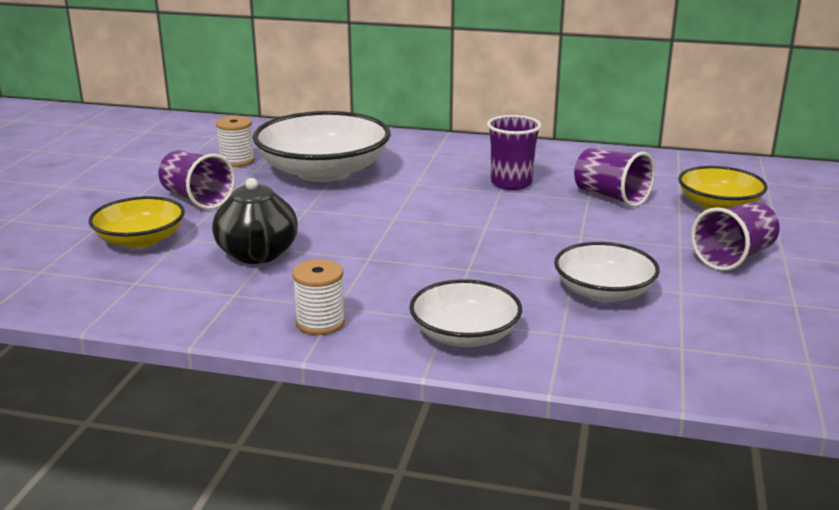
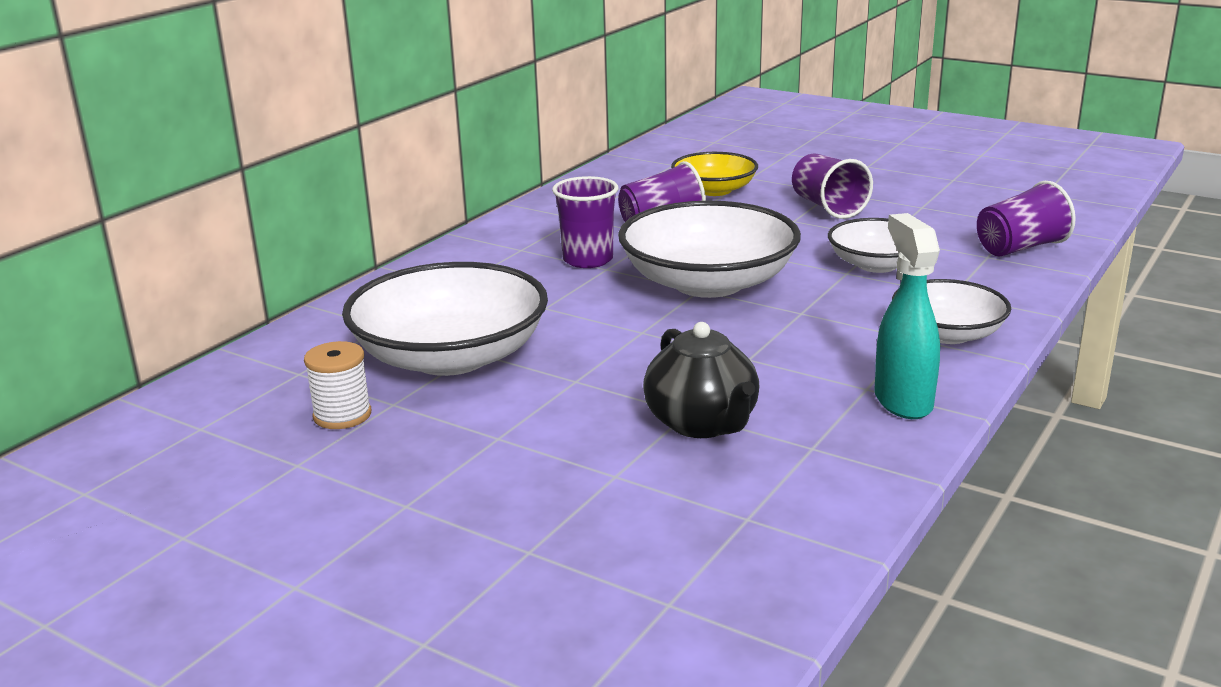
camera: 70 degrees left, 0 degrees up
(140, 240) = (601, 509): yellow bowl -> none
(197, 199) = (474, 457): purple cup -> purple cup (1020, 248)
(257, 254) = (702, 423): black teapot -> black teapot turned 60 degrees clockwise
(320, 323) = (902, 401): white spool -> turquoise spray bottle
(501, 228) = (708, 283): none -> white bowl

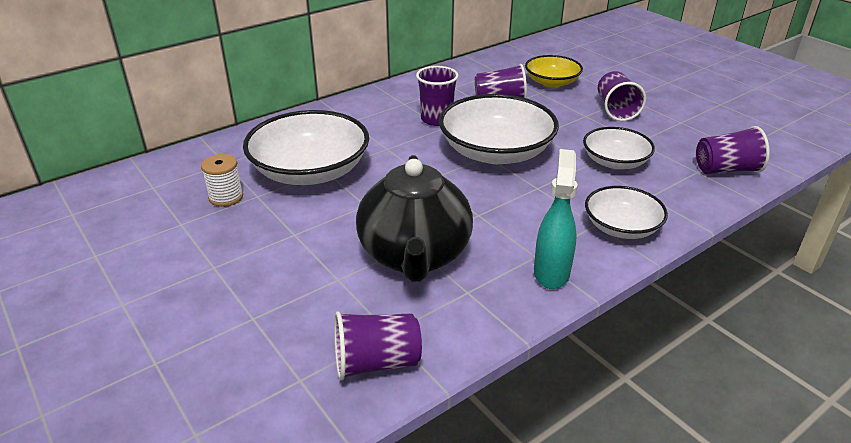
camera: 20 degrees right, 10 degrees up
(702, 423) = (414, 256): black teapot -> black teapot, size x1.54
(760, 555) = (376, 362): none -> purple cup

